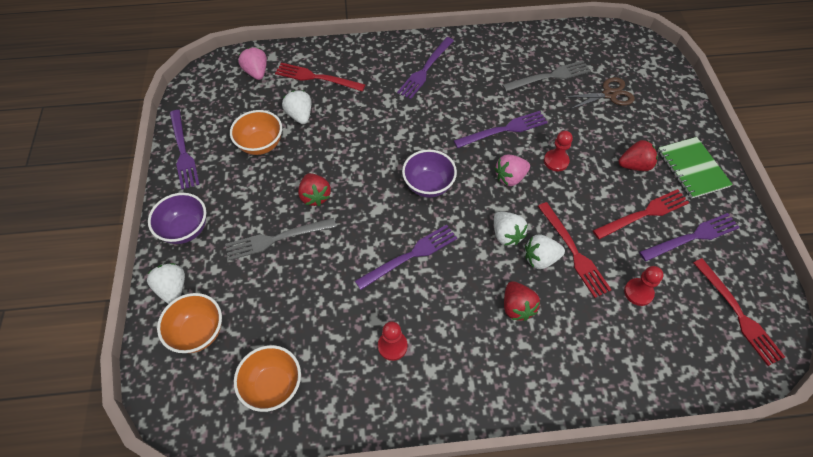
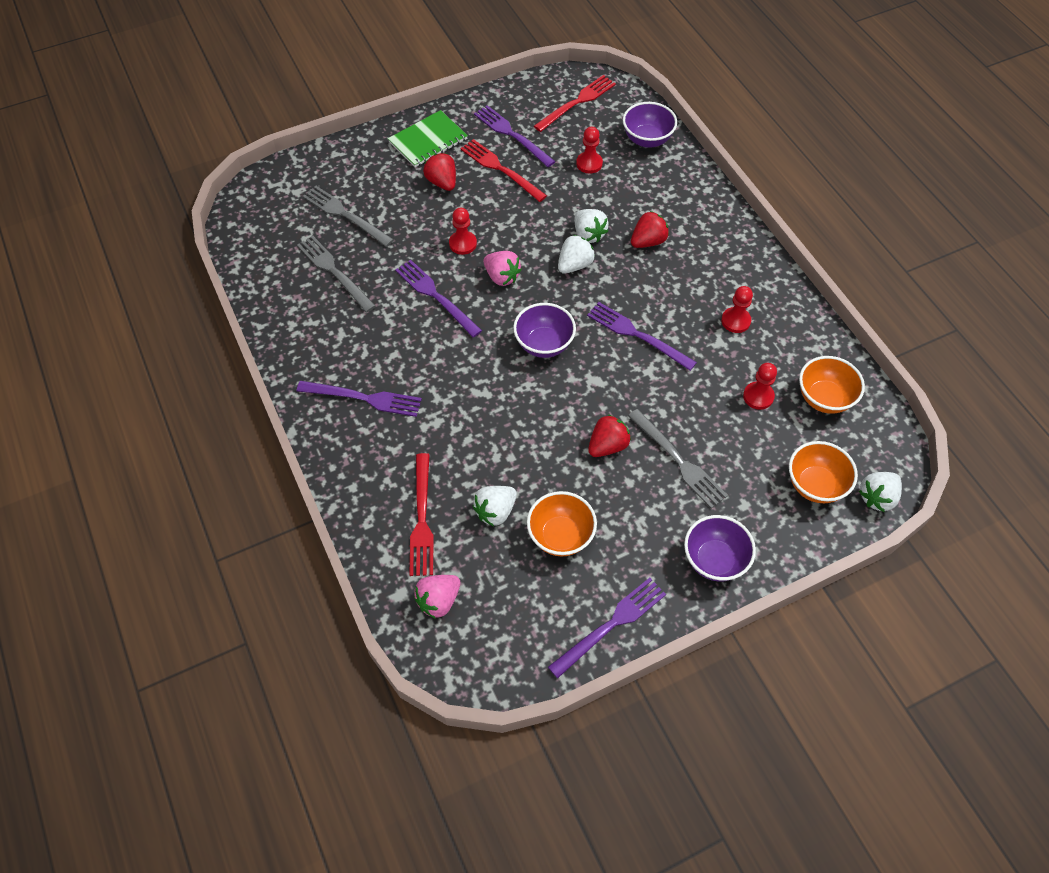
camera: 110 degrees left, 0 degrees up
(173, 289) = (787, 534): white strawberry -> white strawberry (877, 497)
(304, 327) = (758, 396): none -> red pawn
(573, 252) = (569, 212): red fork -> none
(609, 94) = (345, 215): brown scissors -> grey fork
(667, 364) = (647, 139): none -> purple bowl

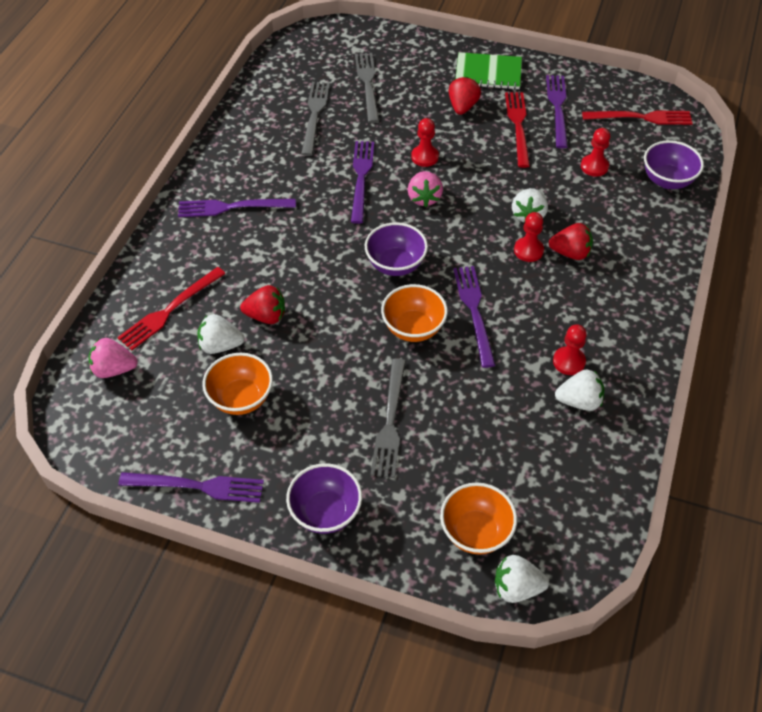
camera: 45 degrees right, 5 degrees down
(364, 398) = (232, 207): purple fork -> purple fork turned 120 degrees clockwise
(574, 265) = (489, 228): white strawberry -> white strawberry (579, 401)
(607, 446) = (351, 368): red strawberry -> red strawberry (266, 316)
(758, 396) = (514, 430): red pawn -> red pawn (528, 250)
(824, 398) = (570, 477): orange bowl -> orange bowl (413, 328)

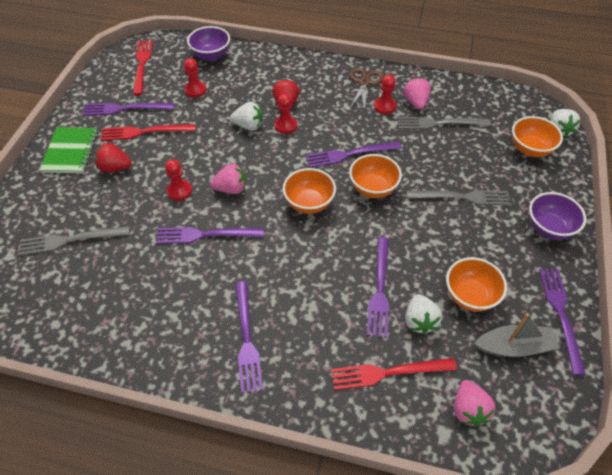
camera: 95 degrees left, 0 degrees up
(169, 310) = (388, 372): red fork -> red fork turned 135 degrees clockwise
(169, 426) = (514, 347): none -> grey boat
(266, 316) = (379, 289): red strawberry -> purple fork
(315, 115) = (112, 281): grey fork -> grey fork (439, 123)
(395, 265) = (309, 203): purple bowl -> orange bowl
(579, 401) = (415, 102): white strawberry -> pink strawberry
(621, 344) = (364, 82): none -> brown scissors

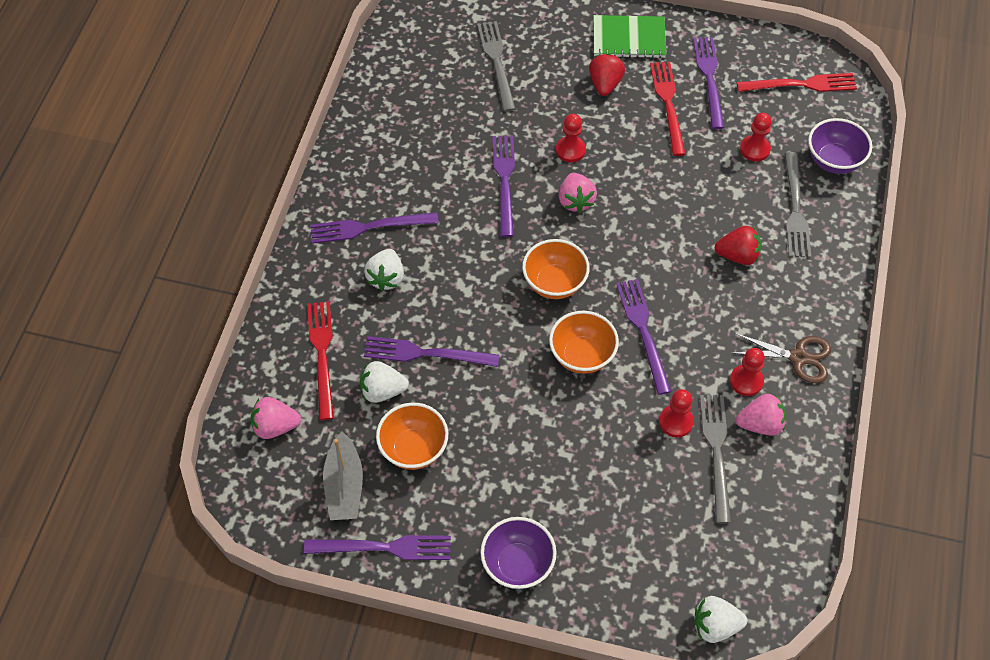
camera: 90 degrees right, 5 degrees up
(248, 126) = (689, 214): white strawberry -> white strawberry (386, 278)
(285, 126) = (693, 256): red pawn -> red pawn (676, 422)
(462, 197) = (570, 462): grey fork -> grey fork (795, 209)
(530, 149) = (669, 572): orange bowl -> none

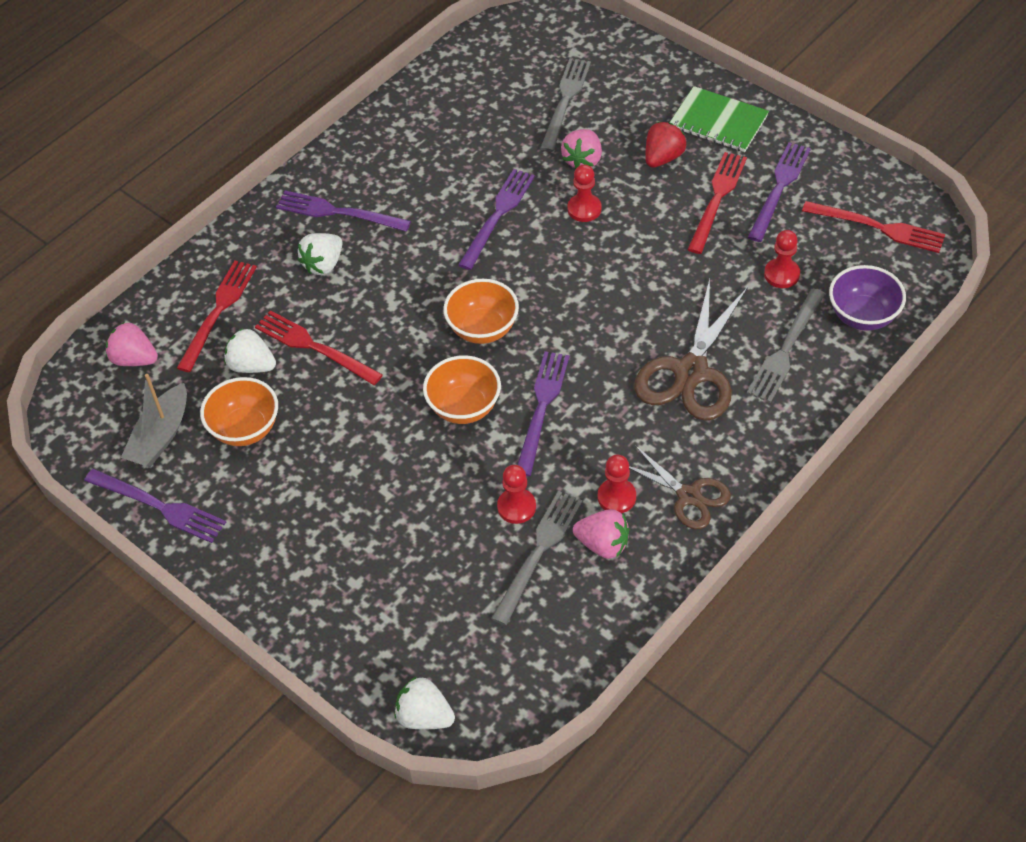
camera: 30 degrees right, 5 degrees down
(425, 353) = (314, 347): purple fork -> red fork
(517, 564) = (271, 574): purple bowl -> none
(575, 201) = (557, 259): pink strawberry -> pink strawberry (583, 160)
(737, 255) = (691, 372): red strawberry -> brown scissors

